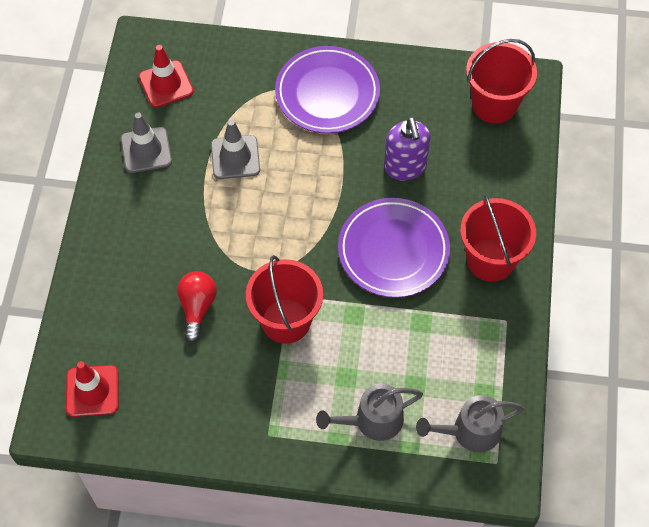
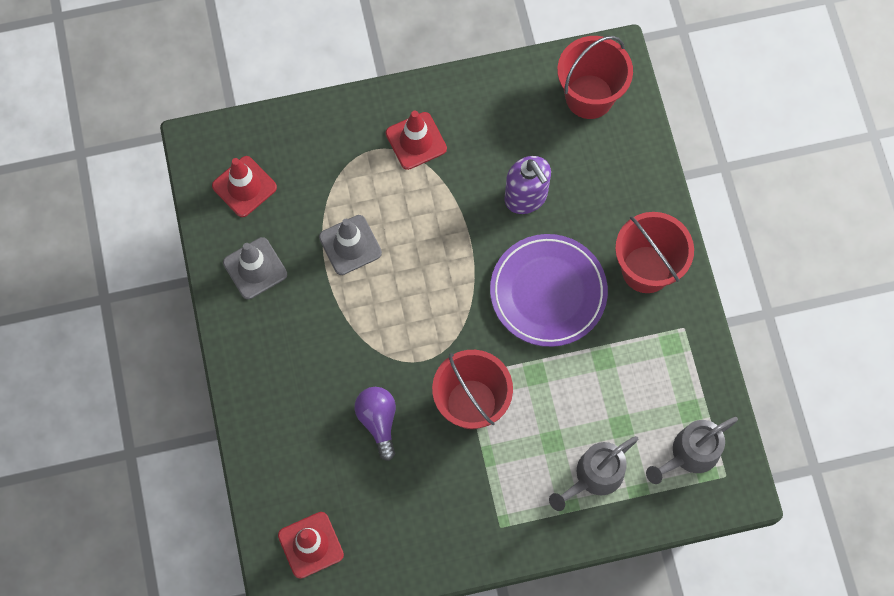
camera: 20 degrees left, 10 degrees up
(197, 307) = (378, 421): red light bulb -> purple light bulb
(327, 93) = (416, 141): purple plate -> red traffic cone

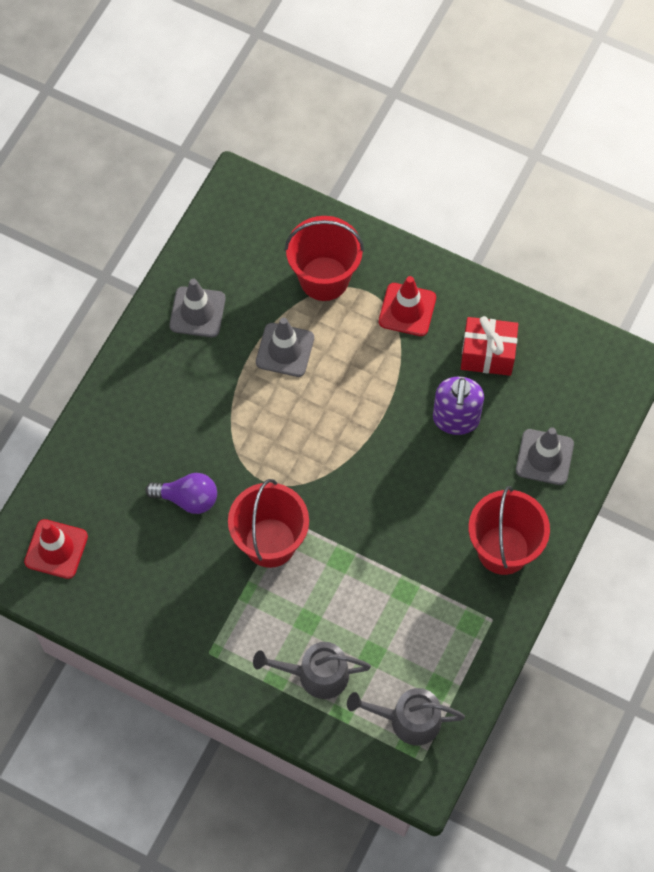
camera: 40 degrees right, 5 degrees down
(244, 186) = (243, 245): red traffic cone -> none
(378, 421) = (188, 498): purple light bulb -> purple light bulb turned 75 degrees clockwise
(506, 129) = (487, 354): none -> red gift
(548, 292) = (407, 505): purple plate -> none
(589, 96) = (579, 380): red bucket -> red bucket (324, 278)
(615, 175) = (544, 457): none -> grey traffic cone

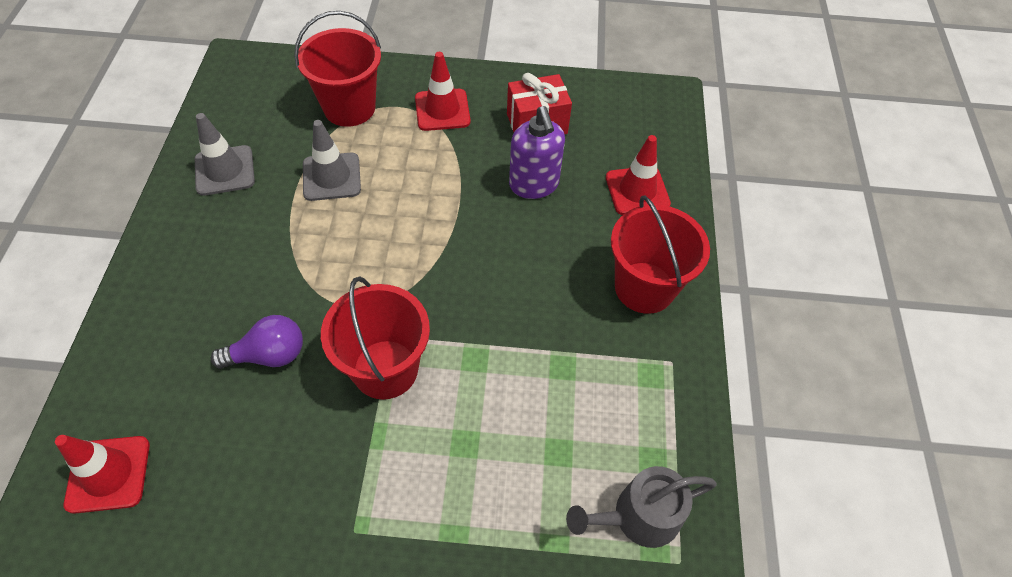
camera: 25 degrees left, 10 degrees down
(316, 674) = (502, 505): grey watering can -> none
(544, 457) = (637, 191): grey traffic cone -> red traffic cone

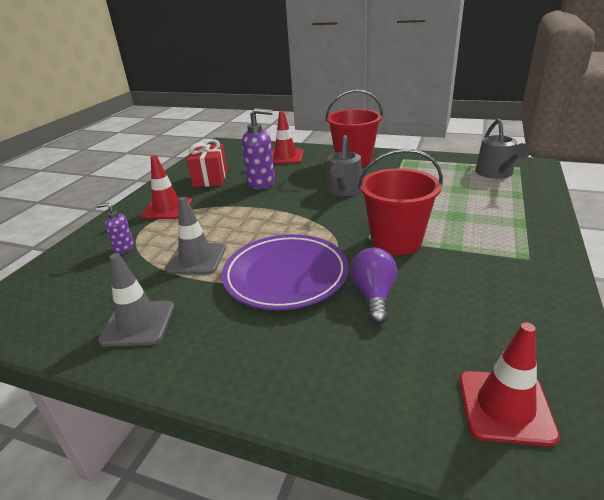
camera: 70 degrees left, 25 degrees down
(303, 266) = (285, 276): none -> purple plate
(349, 107) = (124, 248): red bucket -> purple soap dispenser
(526, 289) = (343, 190): none -> grey watering can

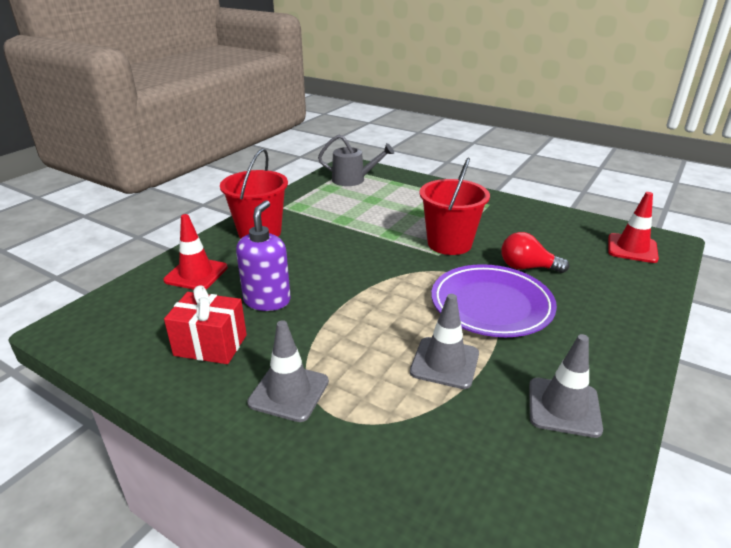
camera: 80 degrees left, 0 degrees up
(124, 248) = (393, 435): purple soap dispenser -> none
(167, 209) = (289, 392): red traffic cone -> grey traffic cone
(343, 190) = (333, 250): grey watering can -> none
(373, 295) = (527, 267): purple light bulb -> red light bulb

